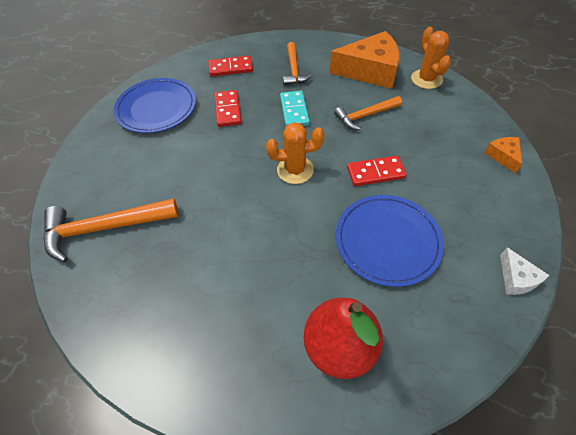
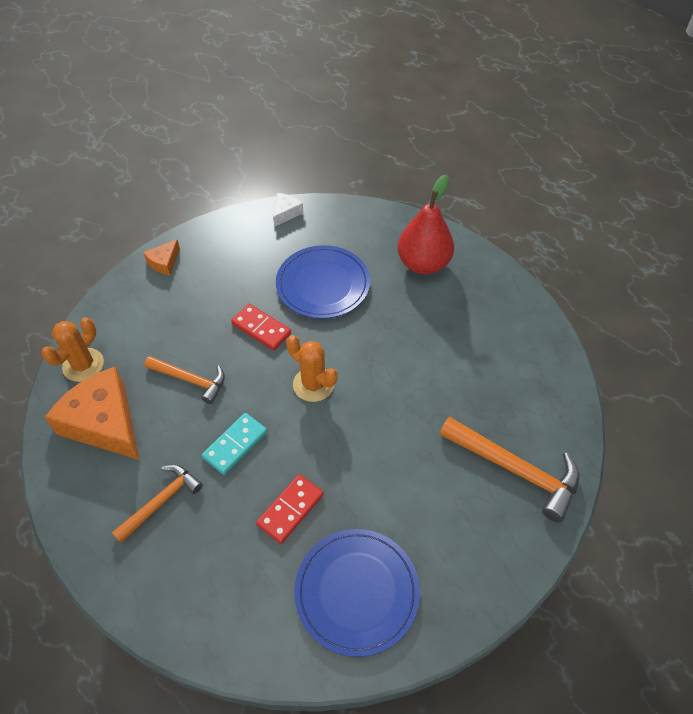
camera: 135 degrees left, 0 degrees up
(230, 68) = (214, 579): red domino -> none

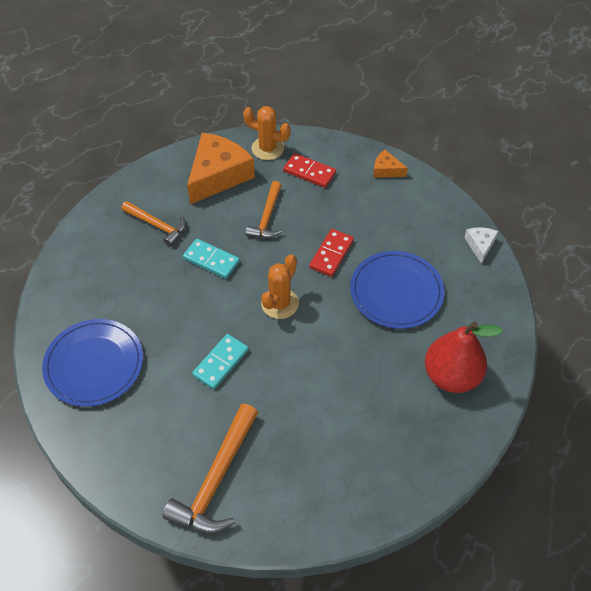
camera: 80 degrees right, 0 degrees up
(286, 213) = (480, 245): white cheese -> white cheese turned 105 degrees counterclockwise
(290, 509) = (159, 308): red domino -> red domino (309, 172)
(378, 450) = (220, 363): none -> turquoise domino

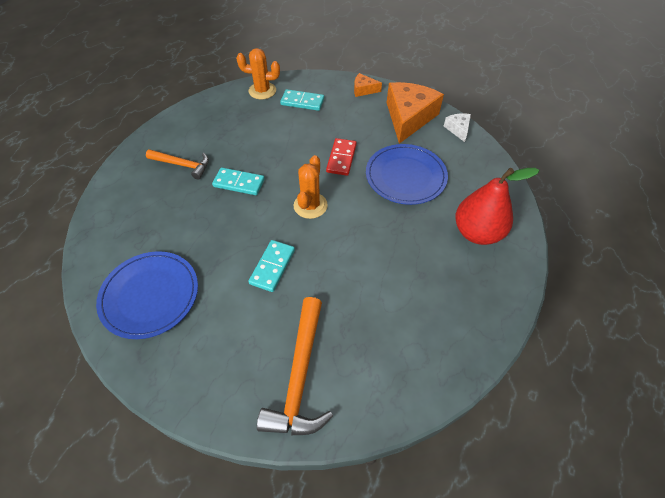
camera: 15 degrees left, 0 degrees up
(218, 175) = (226, 117): orange cheese -> orange cheese (408, 117)
(267, 217) = (278, 141): orange hammer -> none
(309, 172) = (302, 102): red domino -> turquoise domino

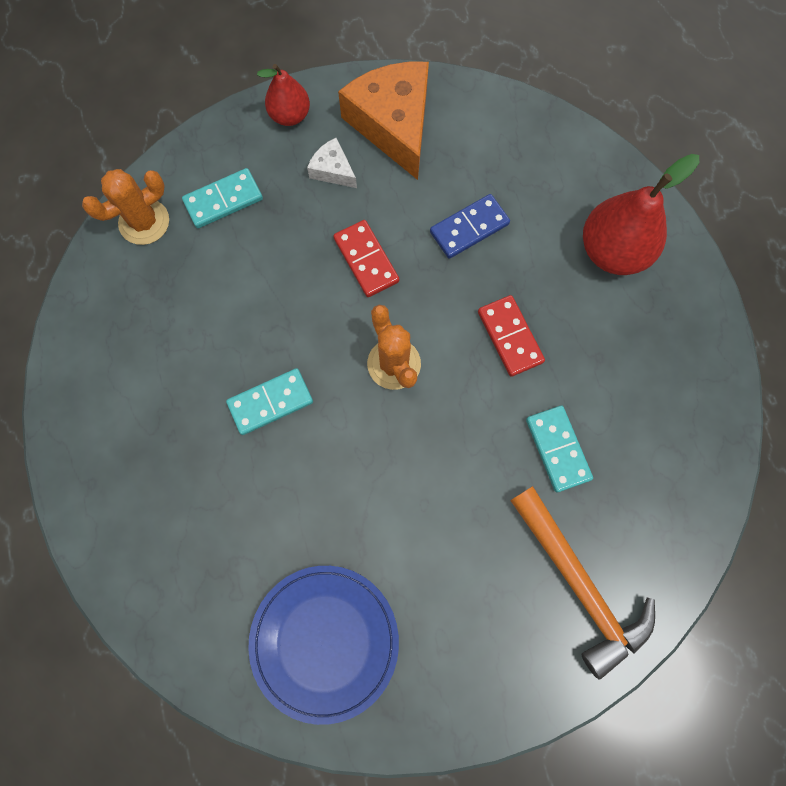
camera: 40 degrees left, 20 degrees up
(182, 165) = (162, 435): orange hammer -> none
(272, 267) = (429, 484): turquoise domino -> turquoise domino (557, 449)
(363, 90) = (290, 115): orange cheese -> red pear
(381, 233) = (510, 337): none -> red domino
(405, 176) = (469, 228): blue plate -> blue domino
(458, 129) = (471, 100): white cheese -> white cheese (333, 170)

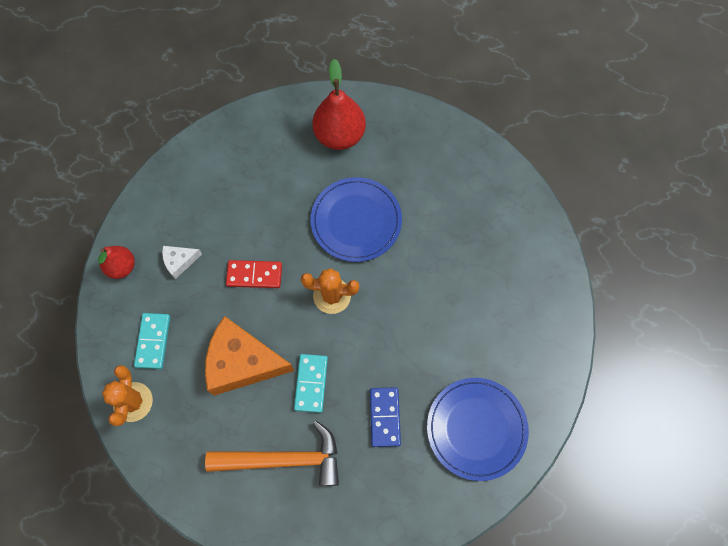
camera: 60 degrees left, 5 degrees down
(393, 124) = (174, 208): orange cheese -> orange cheese (242, 362)
(469, 228) = (273, 204): blue domino -> blue domino (385, 417)
(510, 337) = (356, 221): red domino -> blue plate
(557, 449) = (437, 234): turquoise domino -> none
(579, 584) = (519, 268): orange hammer -> orange hammer (283, 459)

